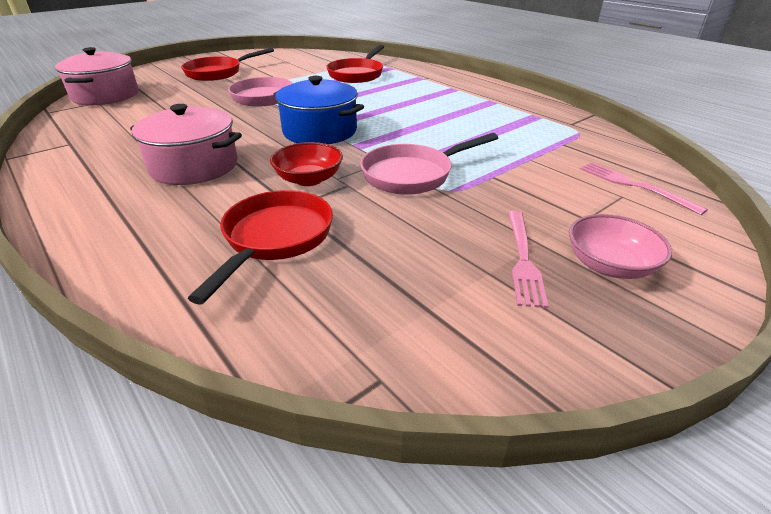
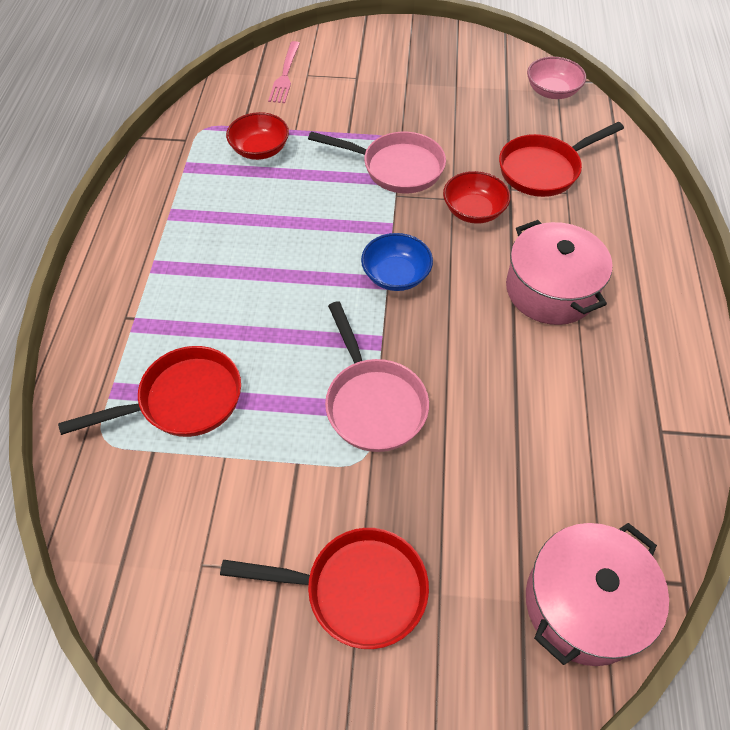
camera: 135 degrees left, 20 degrees up
(320, 131) = (396, 275): blue pot -> blue bowl
(521, 140) = (260, 149): none -> red bowl
(523, 259) = (429, 81): pink fork -> none
(609, 265) = (396, 56): pink bowl -> pink bowl (552, 91)

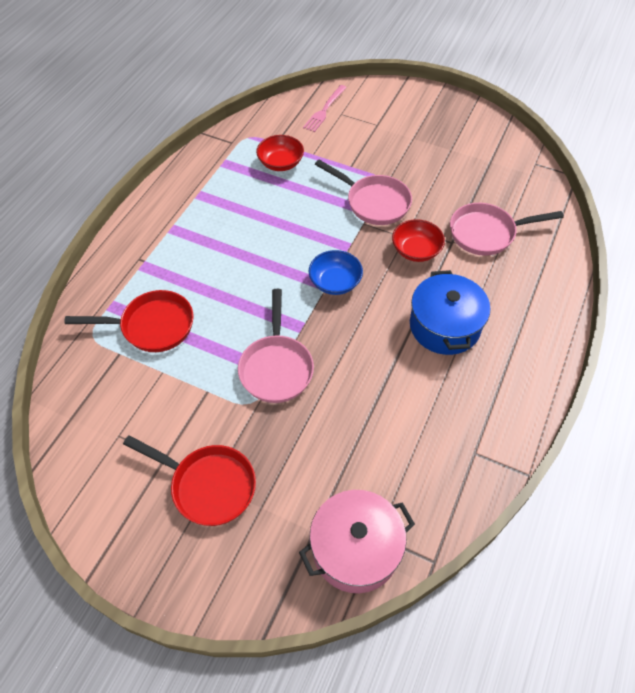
camera: 20 degrees right, 0 degrees up
(544, 170) = (487, 233): red pan -> pink pan
(550, 290) = (444, 326): pink pot -> blue pot
(552, 91) = (526, 172): pink bowl -> none

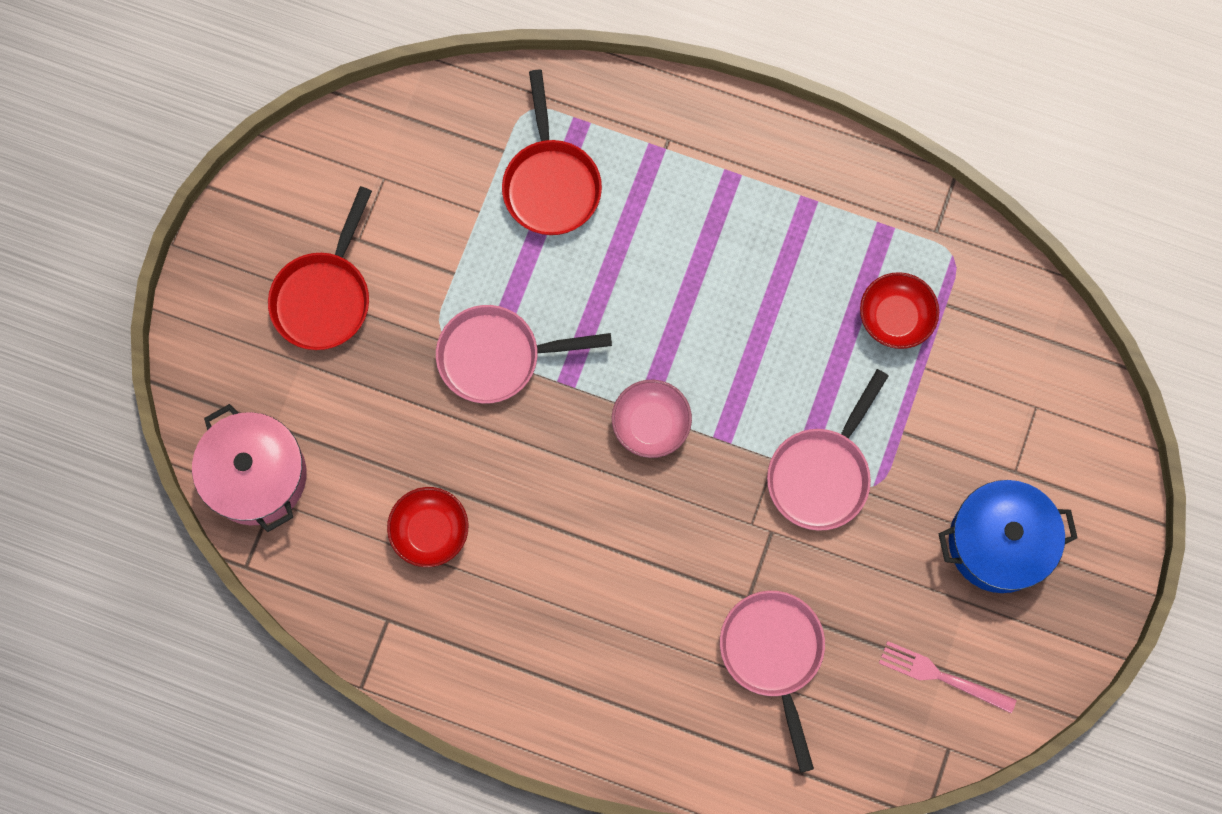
camera: 85 degrees right, 20 degrees up
(324, 110) = (1042, 378): pink fork -> pink fork (941, 676)
(335, 282) = (651, 424): blue bowl -> pink bowl
(416, 250) = (725, 542): red bowl -> red bowl (430, 531)
(444, 326) = (585, 584): blue pot -> blue pot (999, 542)

